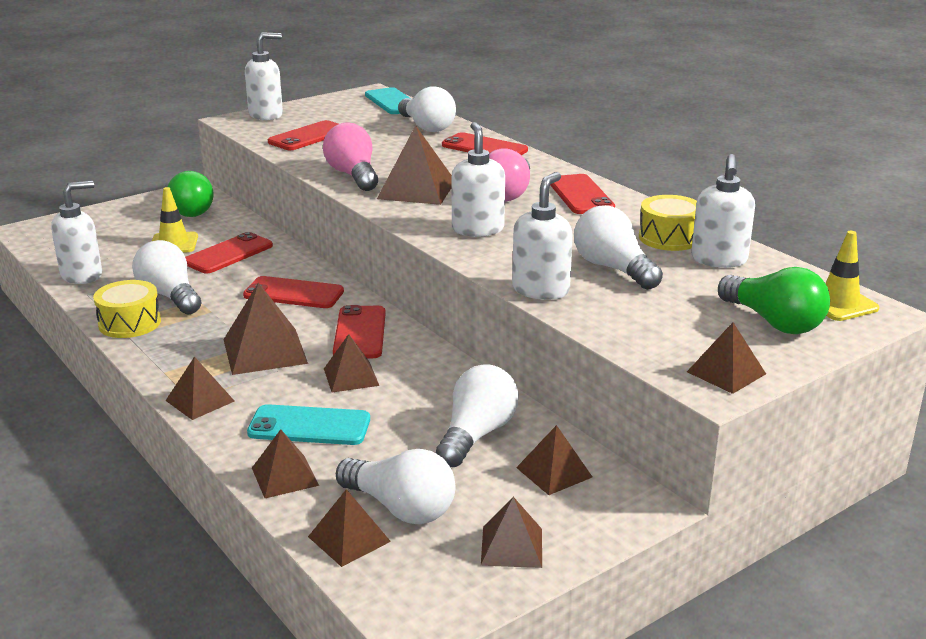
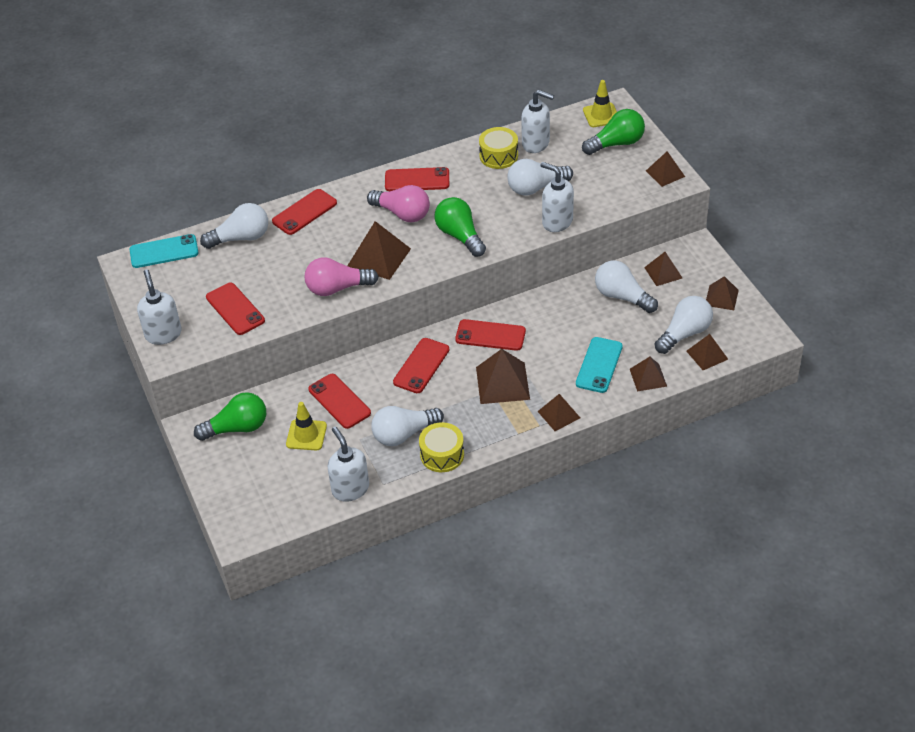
camera: 75 degrees left, 20 degrees up
(351, 377) = (546, 343): brown pyramid -> none
(477, 229) = (460, 236): white soap dispenser -> green light bulb

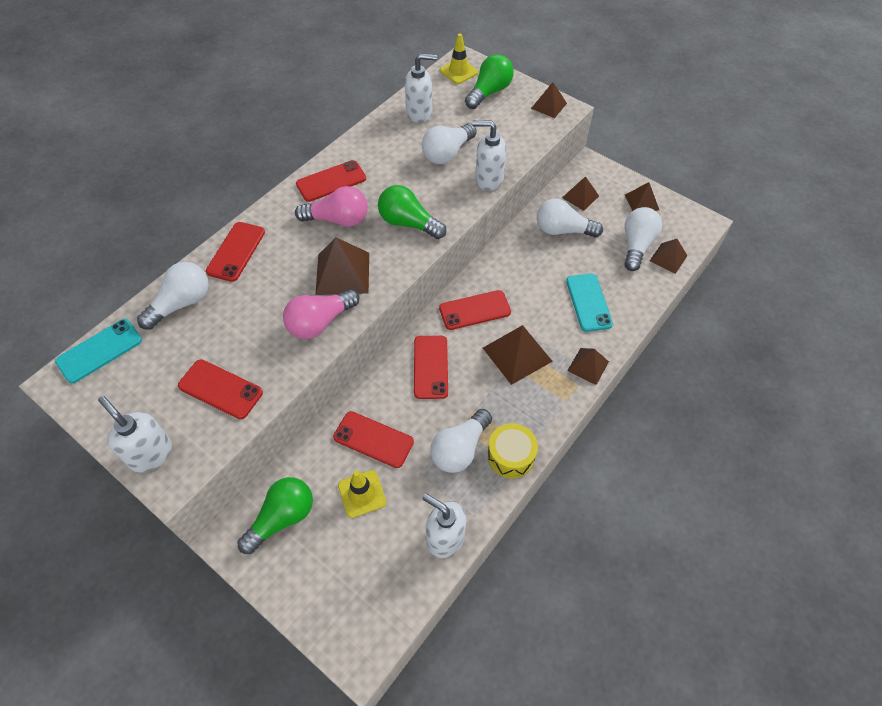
camera: 30 degrees left, 10 degrees up
(498, 156) = (393, 134): yellow drum -> none
(648, 377) = (637, 298): brown pyramid -> none

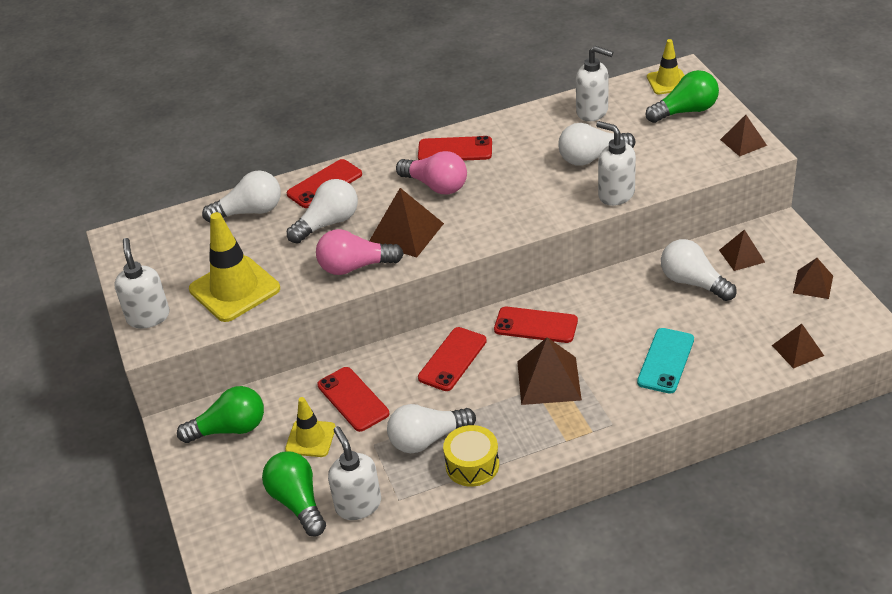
camera: 35 degrees right, 15 degrees down
(99, 351) = (161, 226): turquoise phone -> none
(220, 389) = (234, 289): red phone -> yellow traffic cone
(408, 223) = (501, 210): green light bulb -> green light bulb (297, 502)
(588, 366) = (616, 419): brown pyramid -> none
(636, 245) = (769, 325): white light bulb -> white light bulb (328, 223)

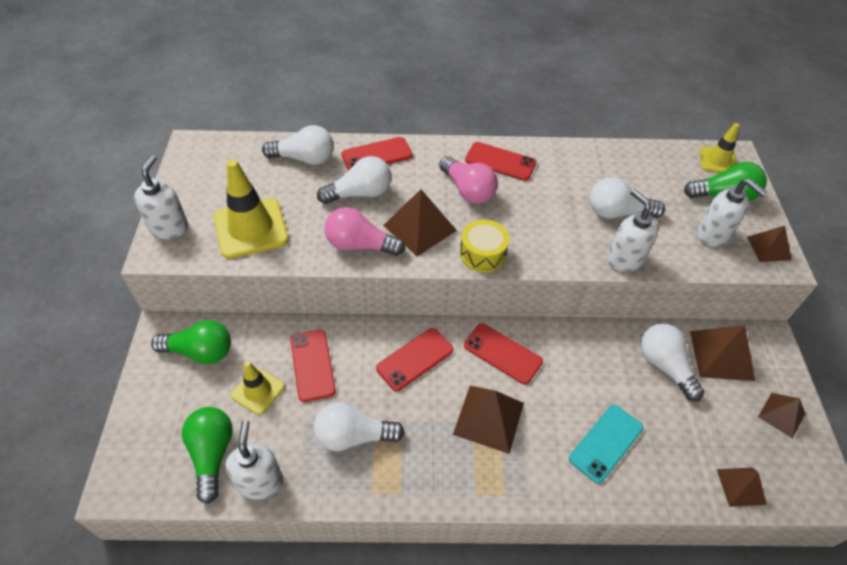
camera: 15 degrees right, 10 degrees up
(472, 465) = (379, 483): yellow drum -> yellow drum (483, 254)
(592, 112) = (637, 167): white soap dispenser -> white soap dispenser (713, 235)
(741, 256) = (721, 355): brown pyramid -> brown pyramid, size x1.61

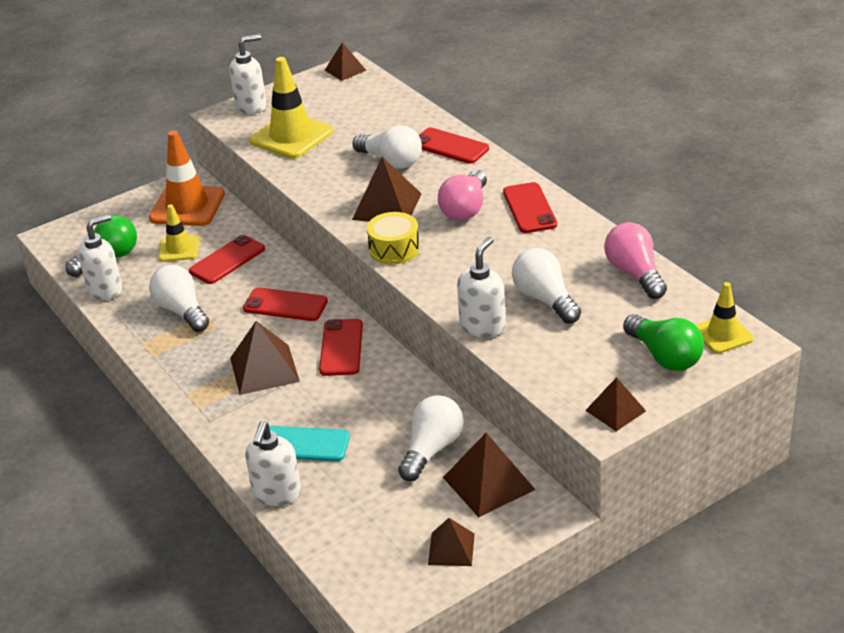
camera: 60 degrees right, 15 degrees down
(200, 352) = (187, 206): green light bulb -> orange traffic cone
(304, 158) = (399, 118): white light bulb -> none
(360, 245) = (331, 189): pink light bulb -> pink light bulb (635, 274)
(713, 235) = (588, 368): white soap dispenser -> white soap dispenser (277, 494)
(741, 486) = (334, 545): brown pyramid -> brown pyramid (345, 70)

